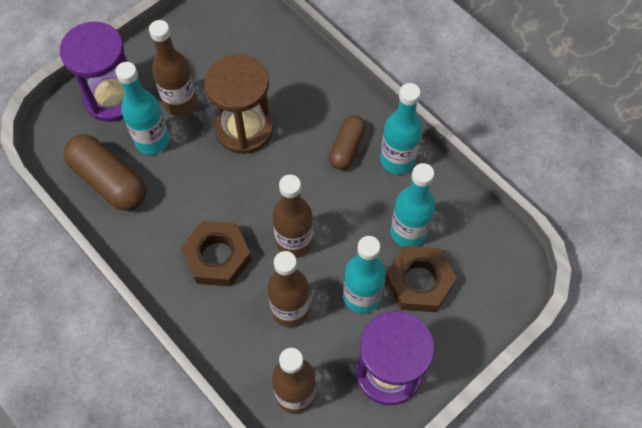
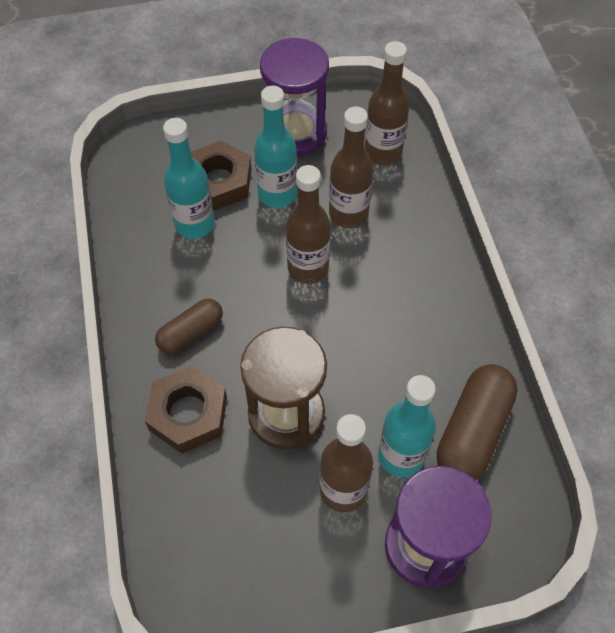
camera: 150 degrees left, 5 degrees down
(109, 181) = (473, 431): brown capsule -> brown capsule turned 45 degrees clockwise
(217, 257) = (391, 291): brown nut -> brown nut (188, 413)
(397, 160) = (150, 294): turquoise bottle -> none

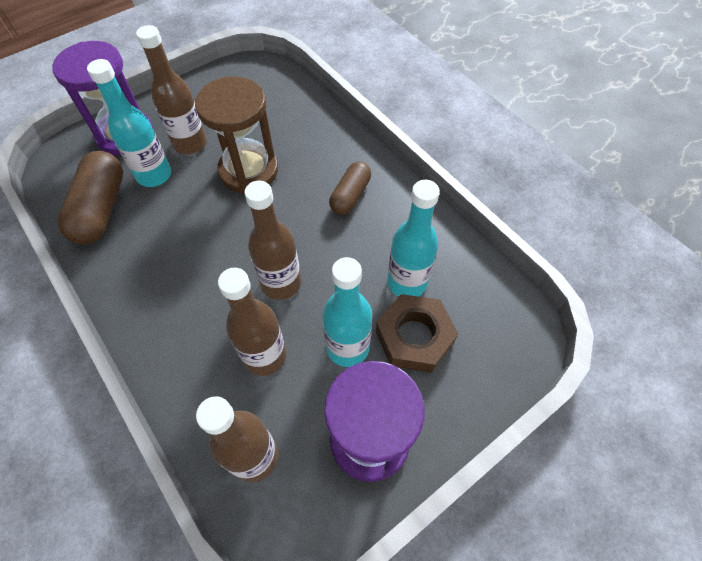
camera: 155 degrees right, 0 degrees up
(188, 413) = (318, 147): brown nut -> none

